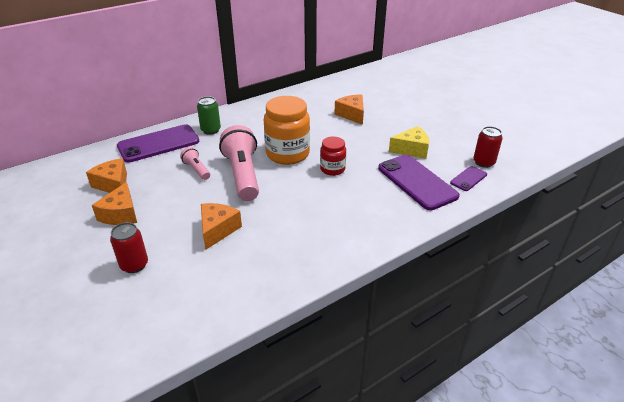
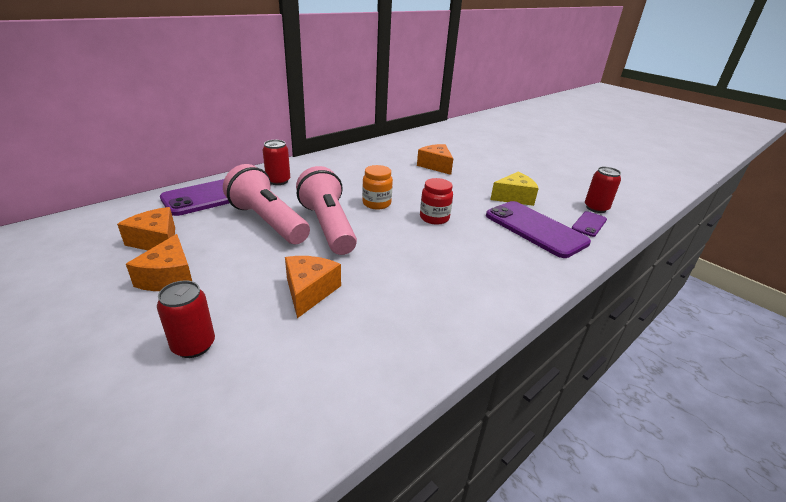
camera: 10 degrees left, 5 degrees down
(196, 169) = (268, 222): pink flashlight -> pink flashlight, size x2.05
(211, 130) = (278, 181): green can -> red can
(287, 154) = (376, 203): orange jar -> orange jar, size x0.55

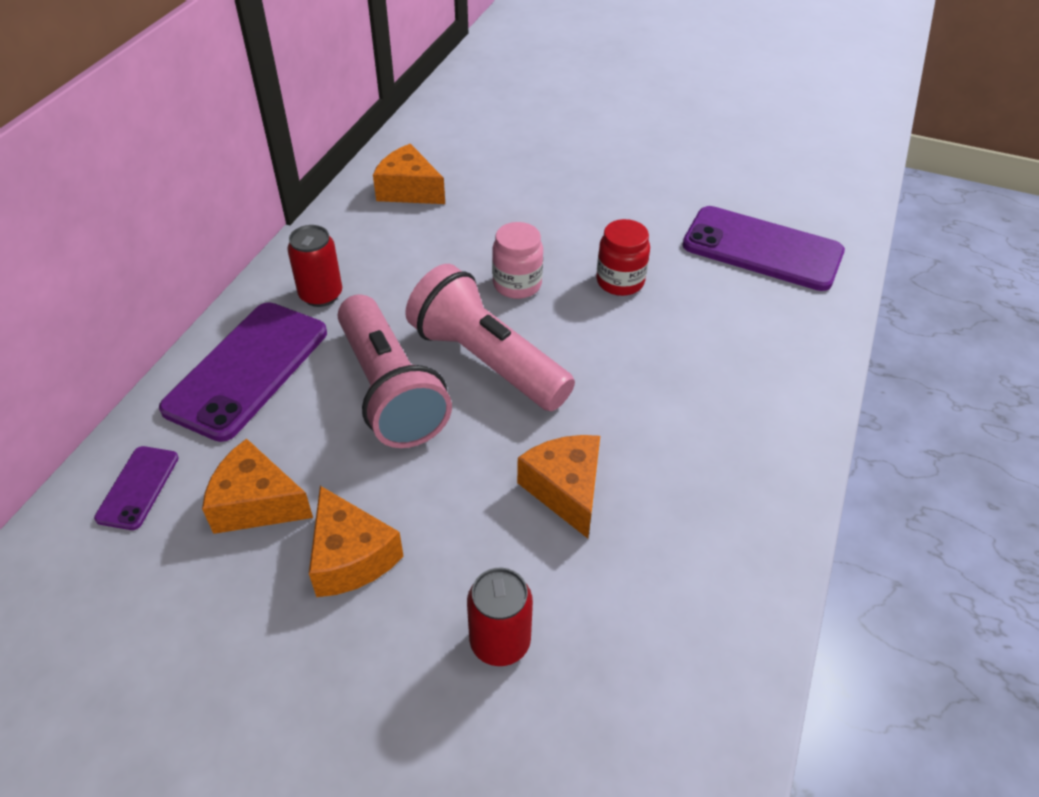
camera: 25 degrees left, 15 degrees up
(268, 222) = (390, 390): pink flashlight -> pink flashlight turned 135 degrees counterclockwise
(376, 203) = (517, 284): orange jar -> pink jar
(436, 166) = (538, 163): orange cheese -> orange cheese (408, 190)
(514, 197) = (696, 194): yellow cheese -> none
(589, 224) = (820, 212): purple phone -> purple phone (138, 487)
(596, 208) = (811, 175): red can -> none

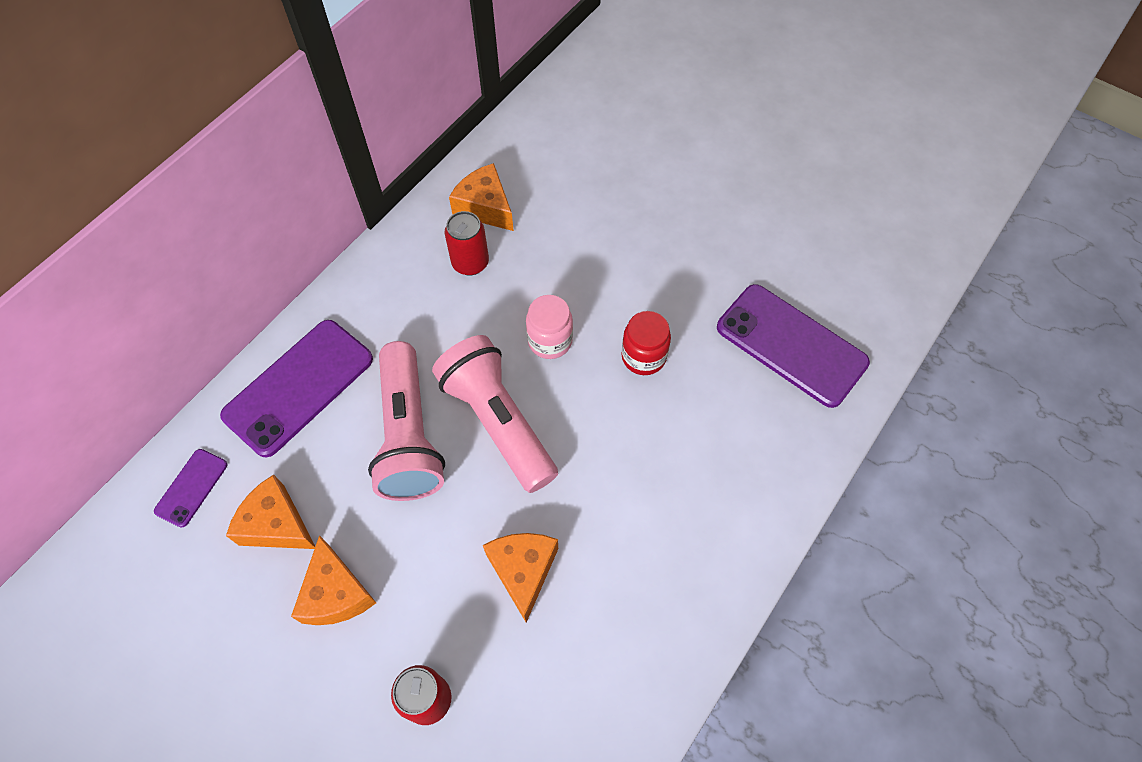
camera: 15 degrees right, 15 degrees up
(321, 295) = (377, 317): red can -> red can (470, 263)

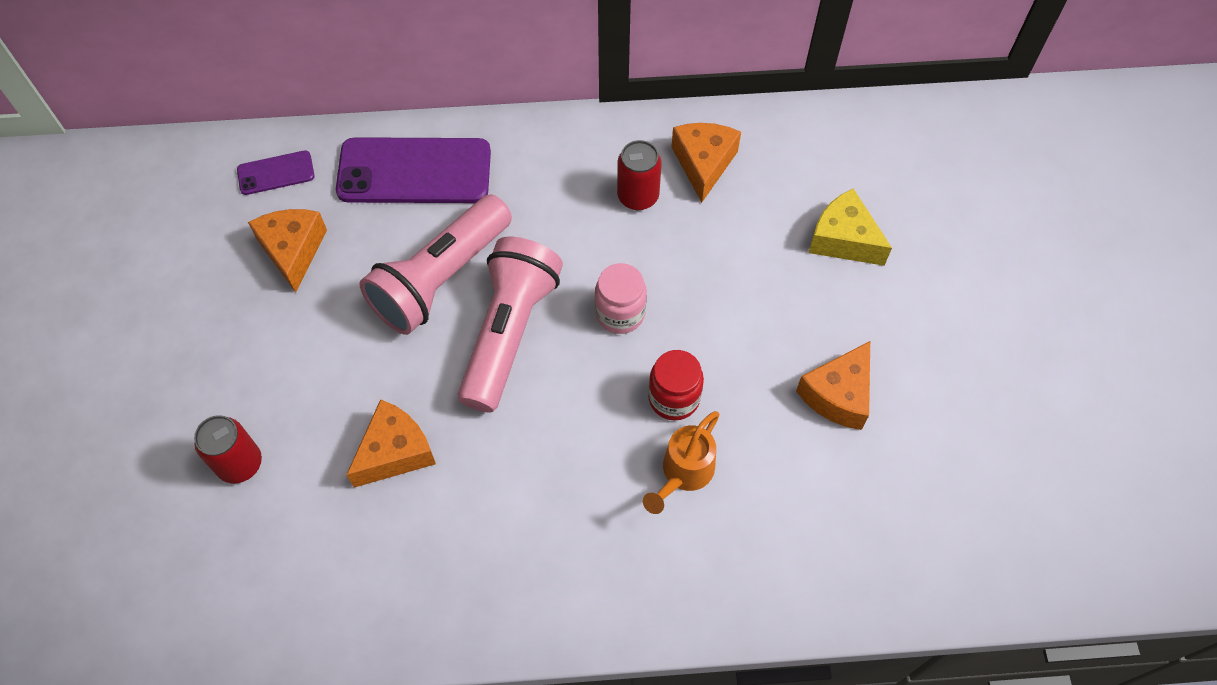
camera: 50 degrees right, 0 degrees up
(336, 593) = (272, 334): orange cheese -> orange cheese (838, 395)
(618, 177) = (843, 239): none -> yellow cheese
(703, 392) = (683, 473): none -> orange watering can
(791, 345) = (805, 515): purple phone -> none

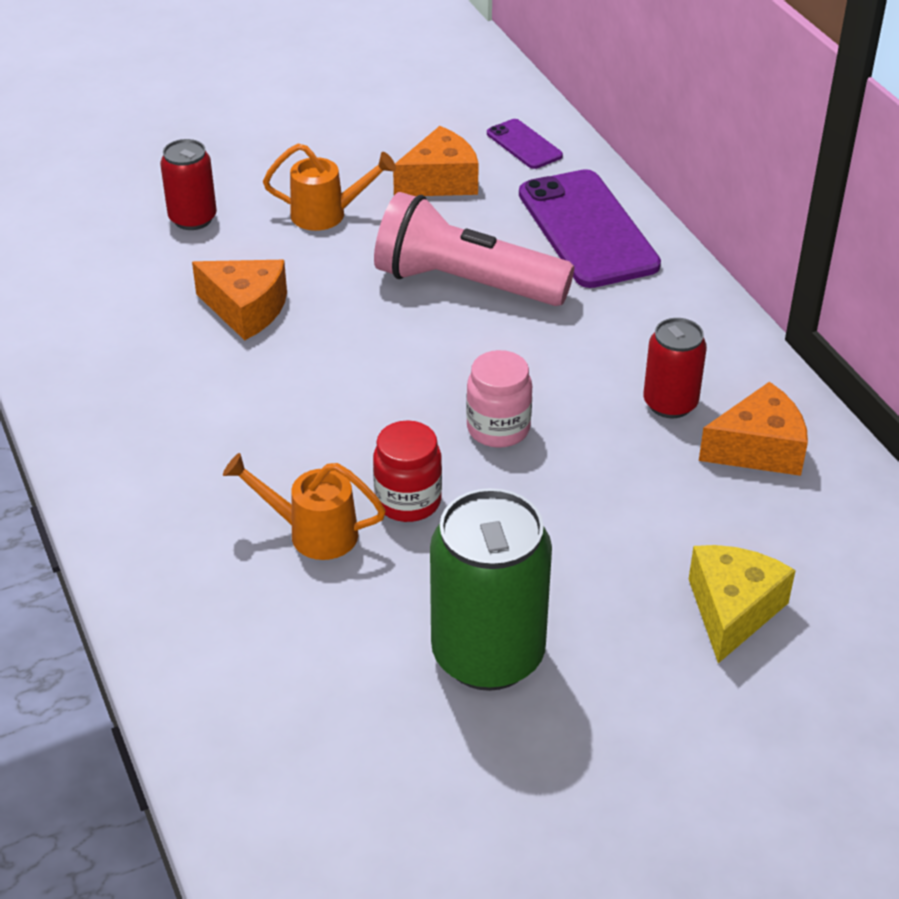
camera: 70 degrees right, 20 degrees down
(293, 351) = (327, 214): none -> orange watering can
(509, 333) = (425, 350): pink flashlight -> none
(838, 395) = (488, 655): orange cheese -> green can

